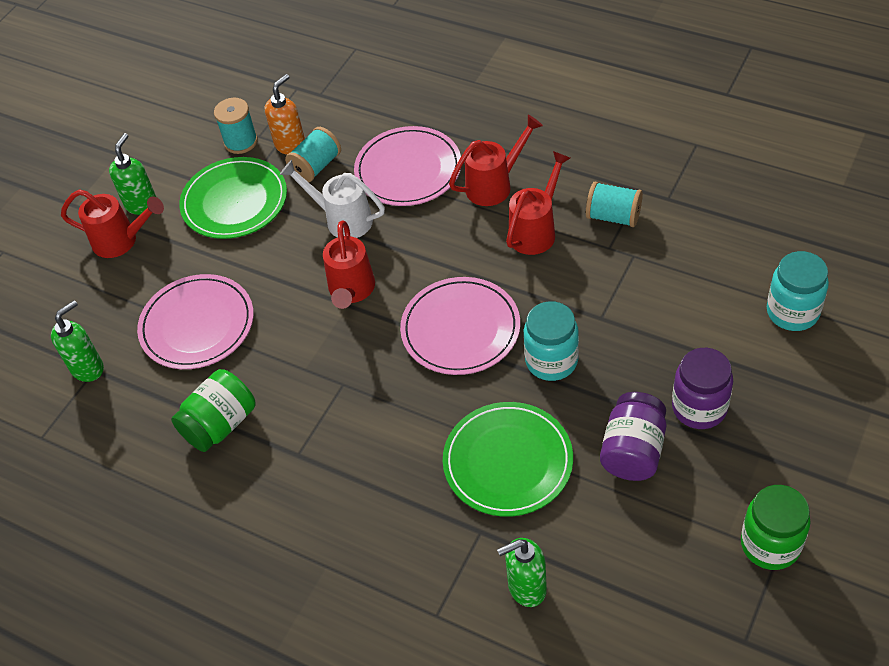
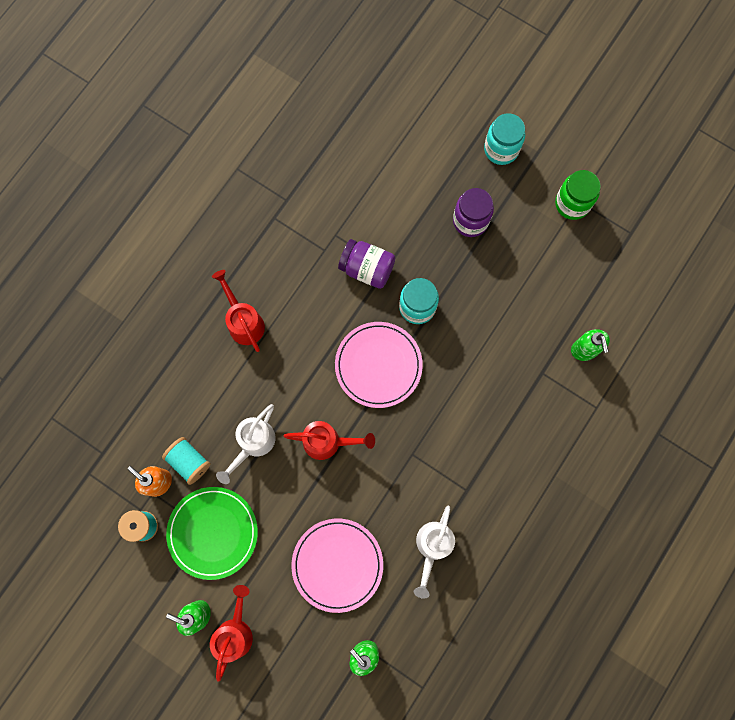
camera: 90 degrees left, 25 degrees up
(220, 424) = (432, 546): green jar -> white watering can
(408, 170) = (211, 386): pink plate -> none
(508, 461) = (493, 348): green plate -> none
(535, 231) = (297, 298): red watering can -> none
(613, 216) = (295, 241): turquoise spool -> none
(633, 451) = (496, 268): purple jar -> purple jar (367, 269)
(792, 312) = (404, 145): turquoise jar -> turquoise jar (501, 149)

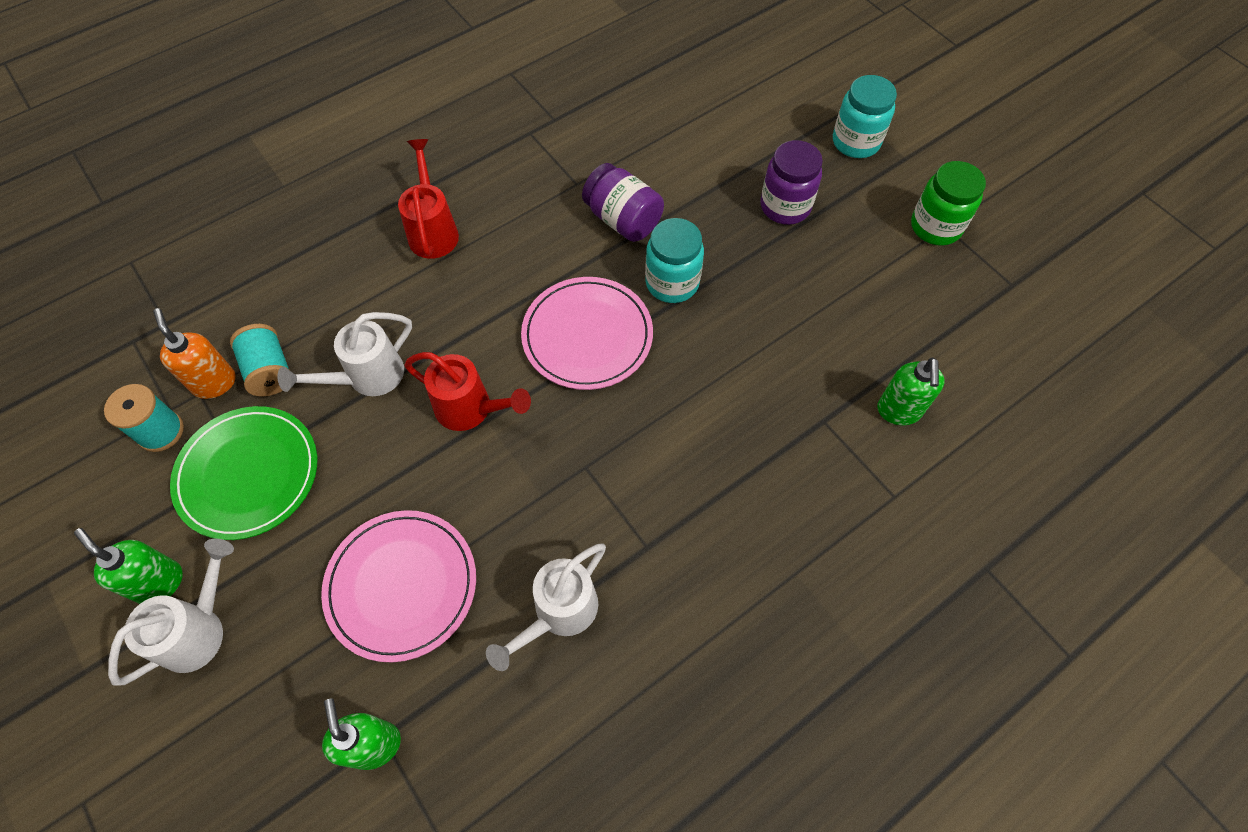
camera: 20 degrees right, 15 degrees down
(235, 632) = (198, 630): red watering can -> white watering can

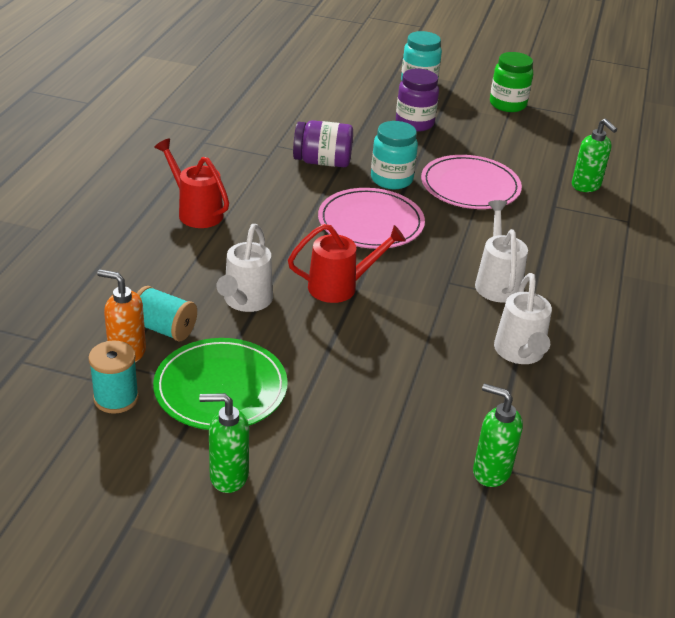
camera: 40 degrees left, 25 degrees down
(198, 630) = (293, 484): white watering can -> white watering can (497, 282)
(401, 586) = (407, 389): pink plate -> pink plate (470, 186)

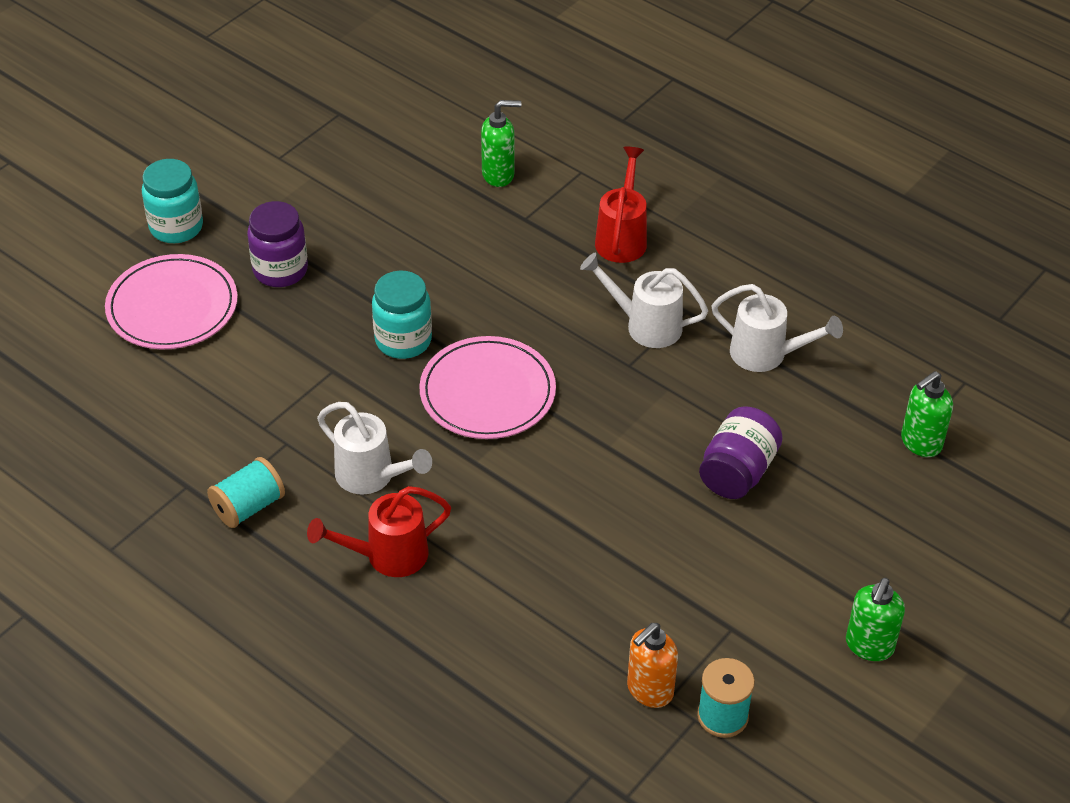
camera: 65 degrees left, 10 degrees up
(164, 329) = (617, 645): turquoise spool -> turquoise spool (248, 507)
(220, 388) = (737, 618): green plate -> none
(246, 301) = (594, 555): white watering can -> white watering can (371, 476)
(322, 162) = (330, 393): purple jar -> purple jar (738, 471)
(339, 287) = (601, 462): red watering can -> red watering can (622, 238)
(470, 186) = (452, 274): pink plate -> pink plate (172, 306)
(507, 104) = (281, 164): green jar -> none

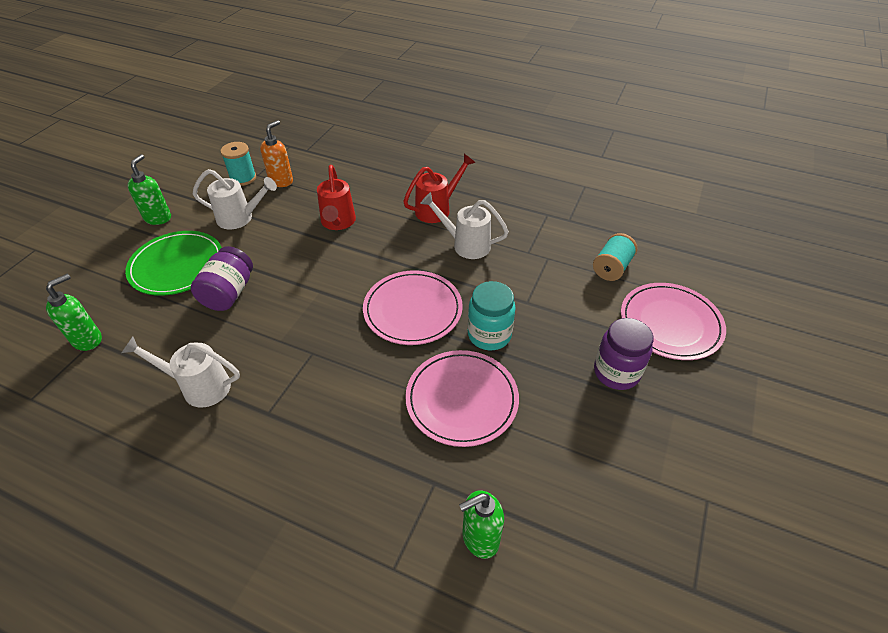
camera: 165 degrees right, 0 degrees up
(176, 227) = (728, 393): turquoise jar -> none
(248, 507) = (527, 217): turquoise spool -> turquoise spool (611, 267)
(468, 280) = (462, 399): none -> pink plate
(622, 238) = (334, 482): red watering can -> red watering can (338, 222)
(646, 325) = (302, 391): white watering can -> white watering can (240, 218)
(820, 536) = (177, 266): none -> green plate

